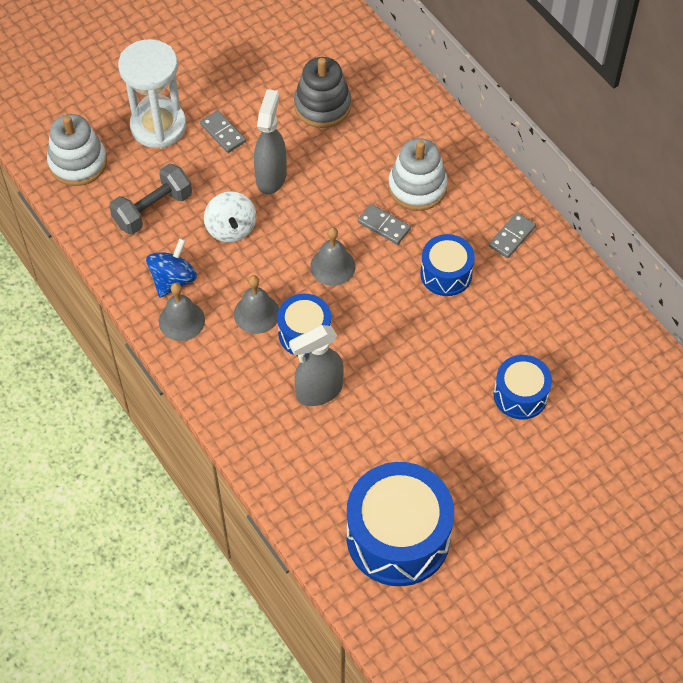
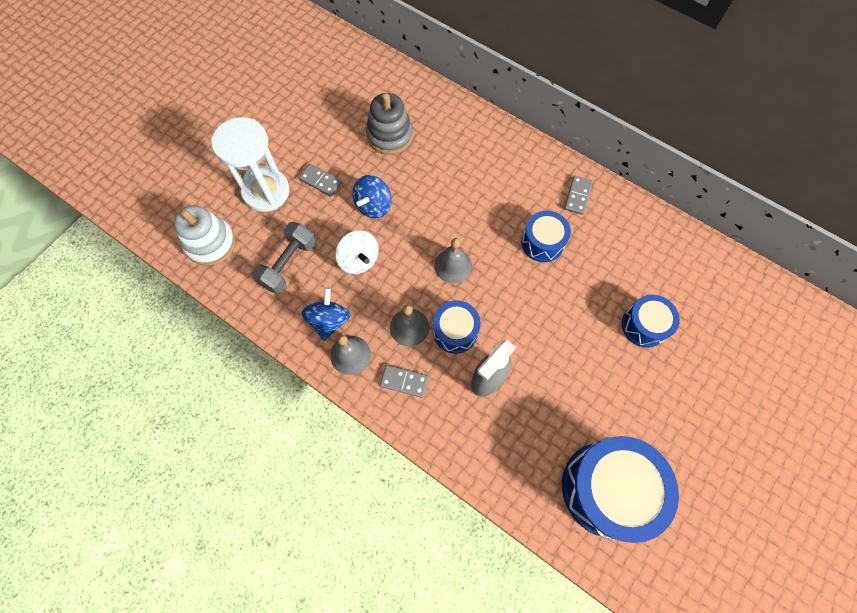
camera: 20 degrees left, 10 degrees up
(271, 177) = (373, 206): grey spray bottle -> blue spinning top
(384, 225) = (478, 218): grey domino -> grey domino (404, 381)
(417, 187) = (489, 178): white stacking toy -> none

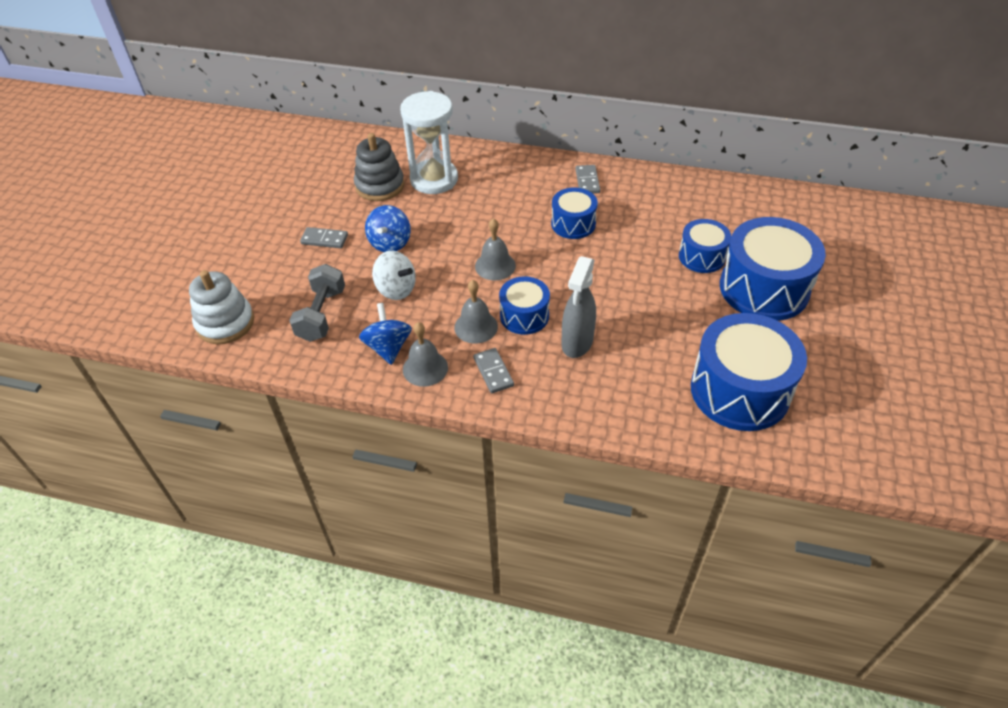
camera: 20 degrees left, 20 degrees down
(266, 191) = (268, 263): white hourglass -> white hourglass (434, 179)
(404, 381) = (493, 372): grey domino -> grey domino turned 75 degrees clockwise
(685, 385) = (764, 288): none -> blue drum

